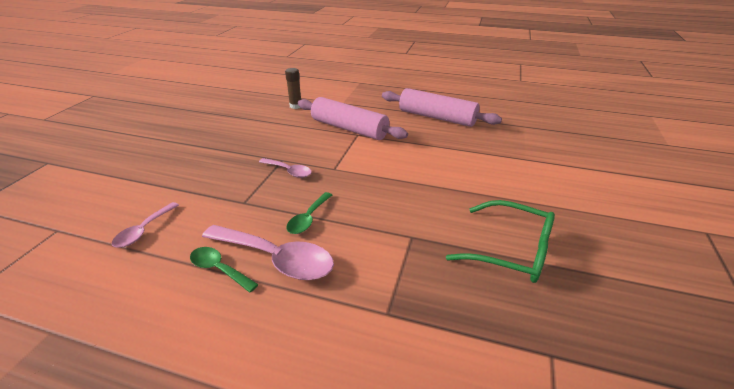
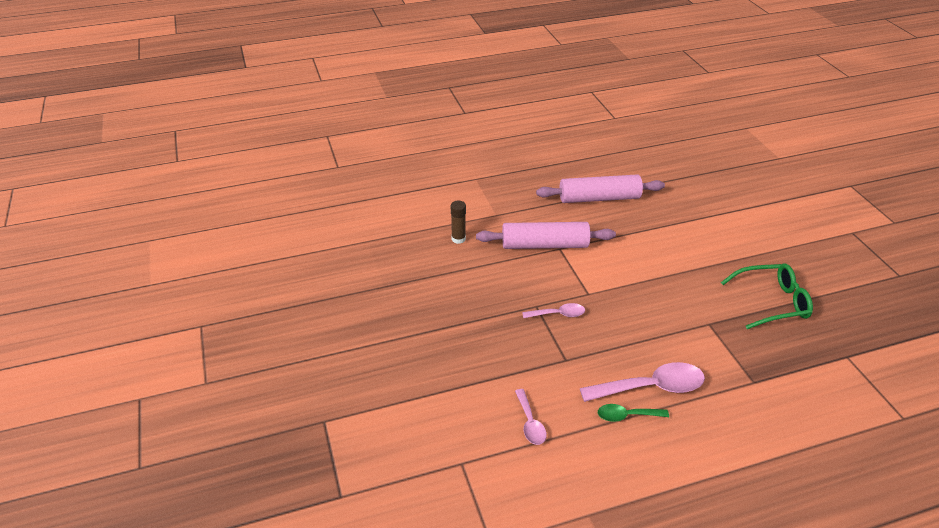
camera: 35 degrees left, 5 degrees up
(308, 218) = (629, 347): green spoon -> none

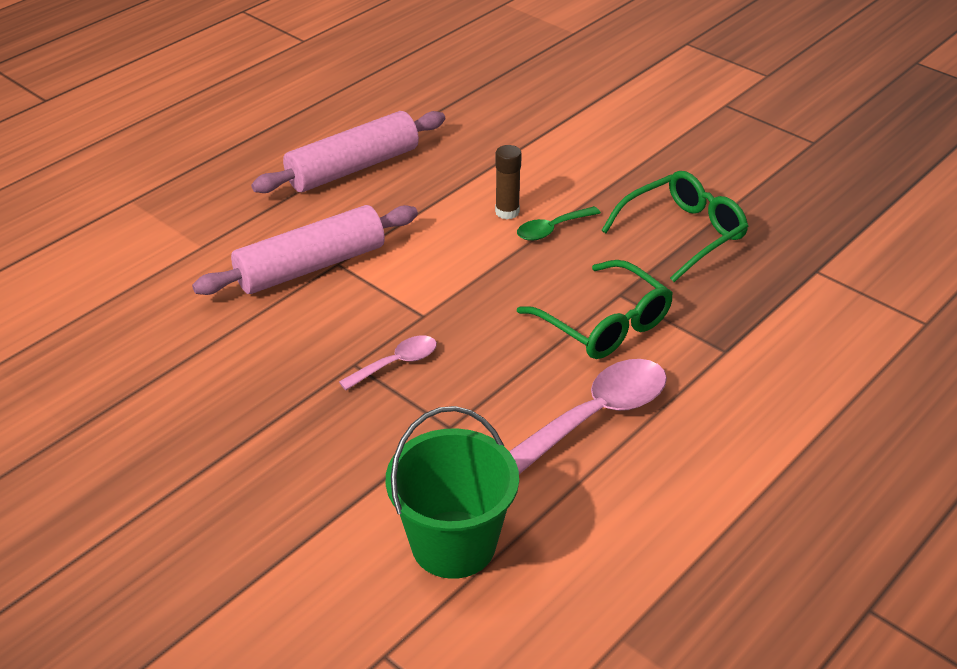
camera: 30 degrees left, 0 degrees up
(458, 239) = (160, 306): brown glue stick -> brown glue stick (507, 212)
(530, 423) = (453, 544): pink spoon -> green bucket
(627, 416) = (587, 471): green spoon -> green spoon (552, 229)
(688, 337) = (604, 324): none -> green glasses

